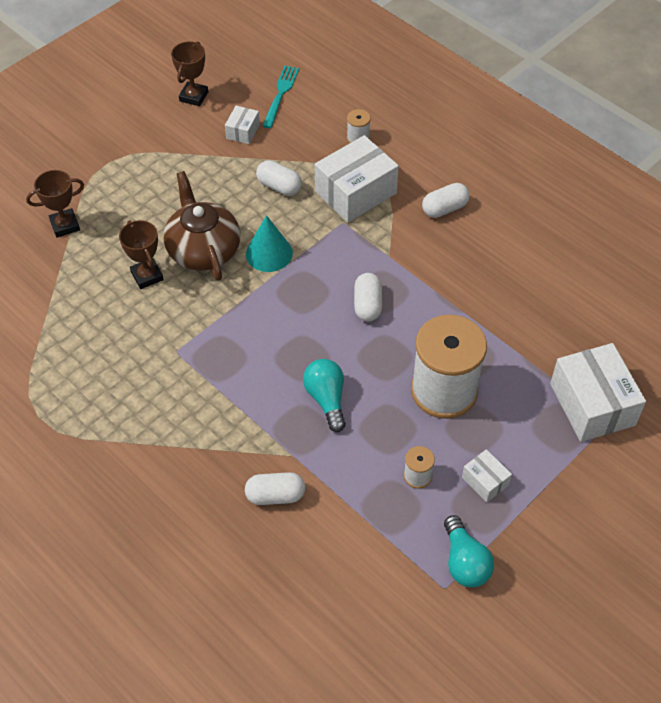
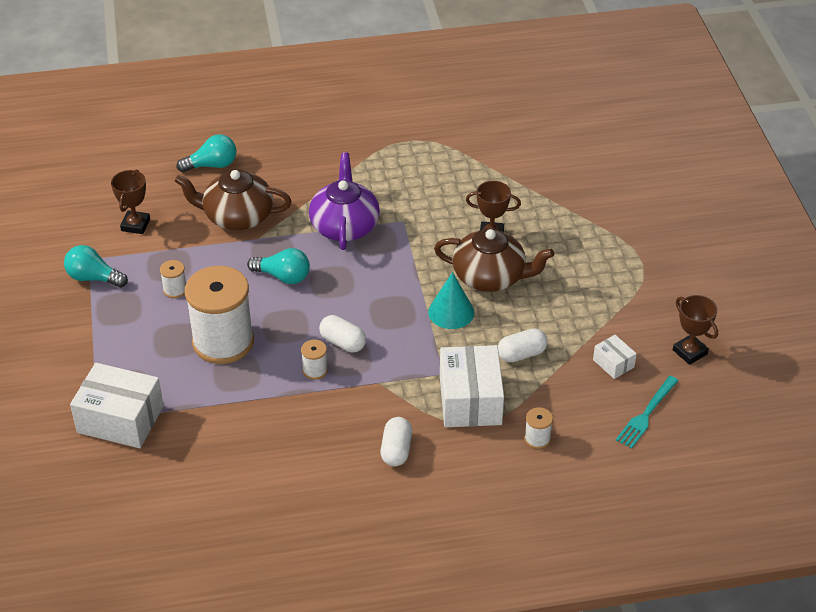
camera: 125 degrees right, 10 degrees down
(65, 225) = (586, 213): brown trophy -> brown trophy (135, 225)
(212, 580) = (212, 165): none -> turquoise light bulb
(218, 394) = (344, 226): none -> purple teapot
(275, 495) = (237, 217): white capsule -> brown teapot
(281, 94) = (646, 415): turquoise fork -> turquoise fork turned 75 degrees clockwise
(414, 305) = (315, 370): none -> white spool
(485, 481) = (133, 321): white box -> none

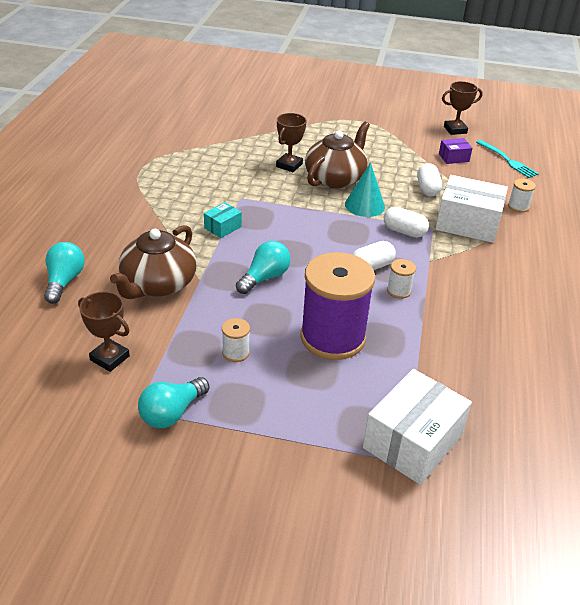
camera: 70 degrees left, 5 degrees down
(223, 342) = (332, 337): white spool -> purple spool
(344, 226) = (223, 227): purple teapot -> turquoise box
(396, 450) = (511, 272): white capsule -> white capsule (404, 231)
(613, 363) = (453, 158): white box -> purple box

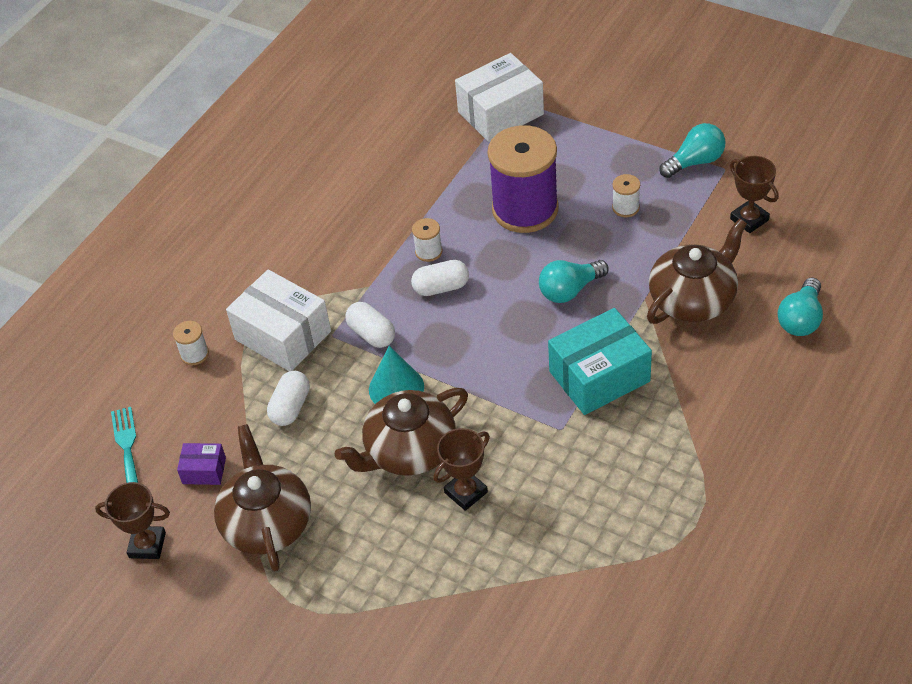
camera: 155 degrees left, 10 degrees up
(223, 227) = (599, 376): turquoise box -> turquoise box, size x2.06
(397, 143) = (267, 522): none -> brown teapot

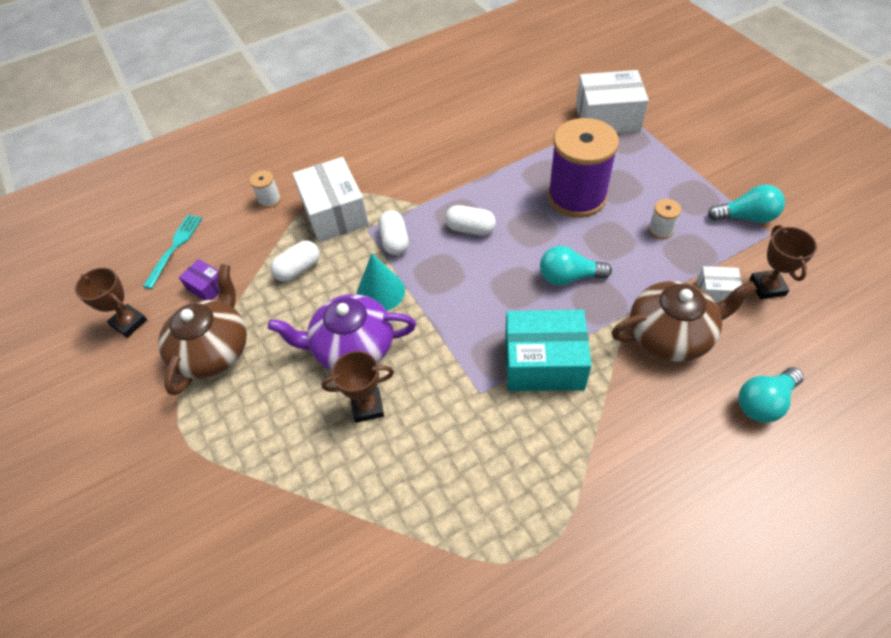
camera: 30 degrees right, 5 degrees up
(409, 450) = (352, 347): brown teapot -> purple teapot
(428, 252) = (481, 198): white spool -> none
(708, 243) = (715, 291): none -> white box

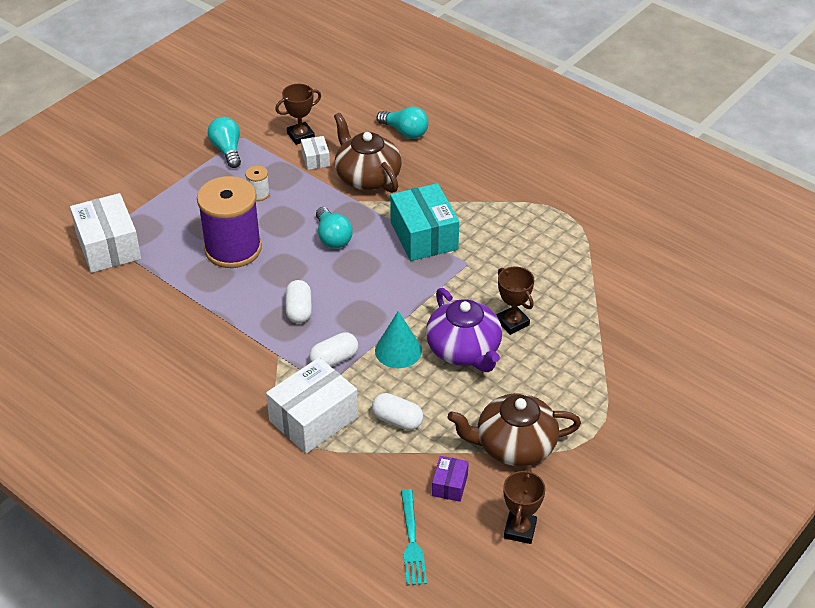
camera: 115 degrees left, 10 degrees down
(175, 247) = (412, 541): turquoise fork -> turquoise fork turned 90 degrees counterclockwise
(269, 200) = (313, 485): white spool -> none

